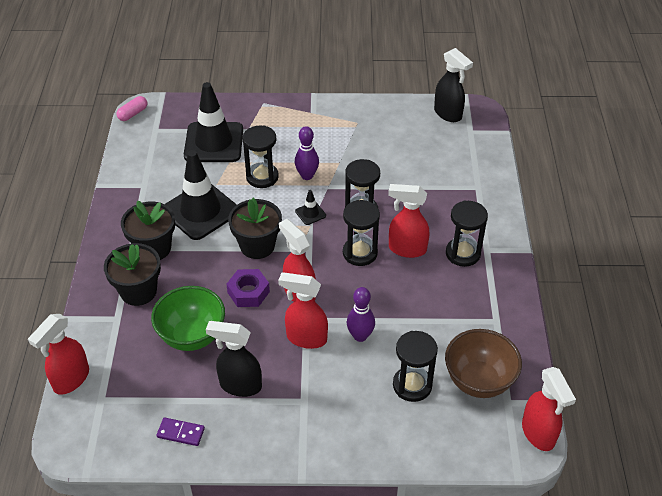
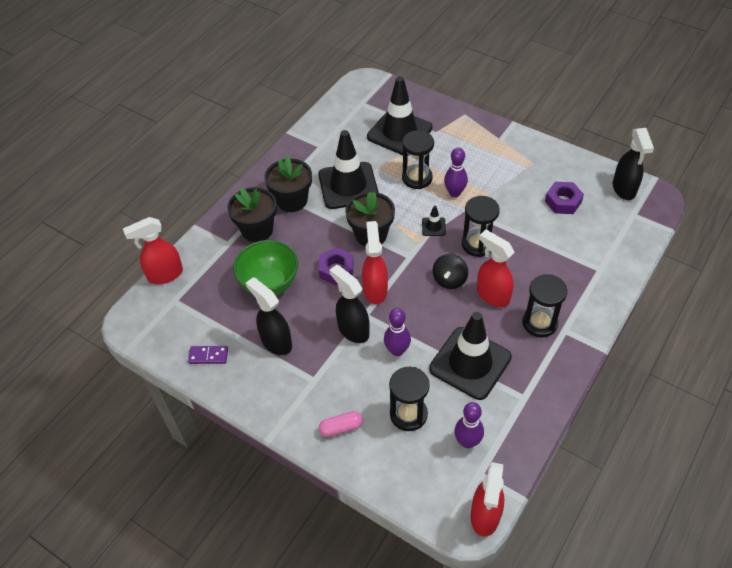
camera: 35 degrees right, 5 degrees up
(133, 114) = (354, 83): pink capsule -> pink capsule (341, 427)
(181, 433) = (208, 356): purple domino -> purple domino turned 45 degrees counterclockwise
(306, 338) = (353, 330): red spray bottle -> black spray bottle
(360, 253) = (449, 280): black hourglass -> black spinning top
(406, 144) = (563, 202): none -> purple nut
(431, 315) = (470, 363): none -> black traffic cone
(478, 381) = (467, 442): brown bowl -> purple bowling pin

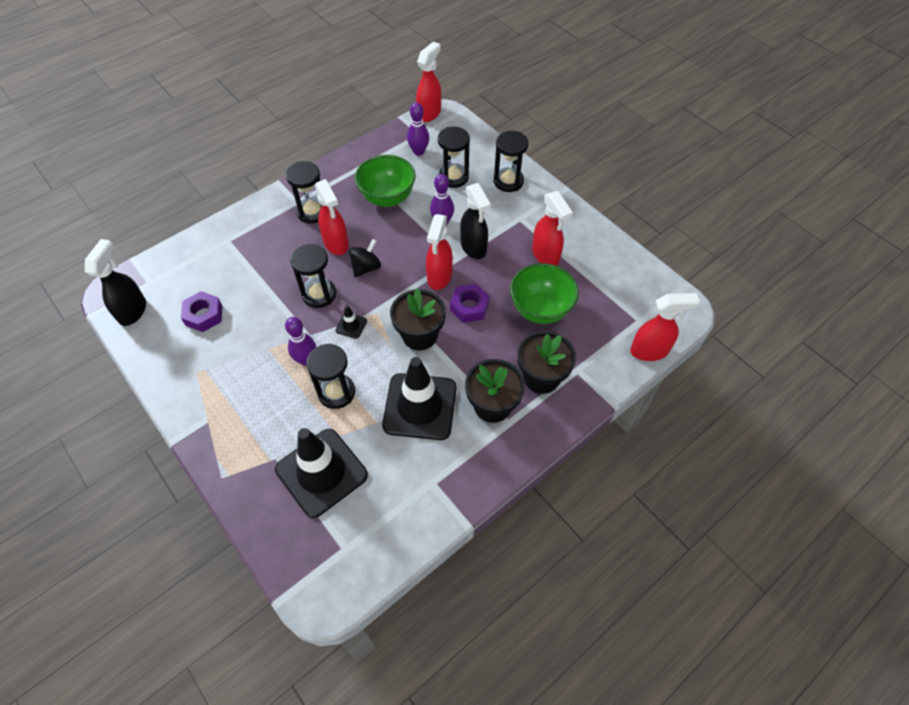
camera: 165 degrees left, 5 degrees up
(208, 356) = (609, 259): purple domino -> none
(276, 342) = (545, 255): black spray bottle -> red spray bottle
(341, 427) = (508, 181): pink capsule -> black hourglass
(470, 363) = (387, 198): black traffic cone -> green bowl

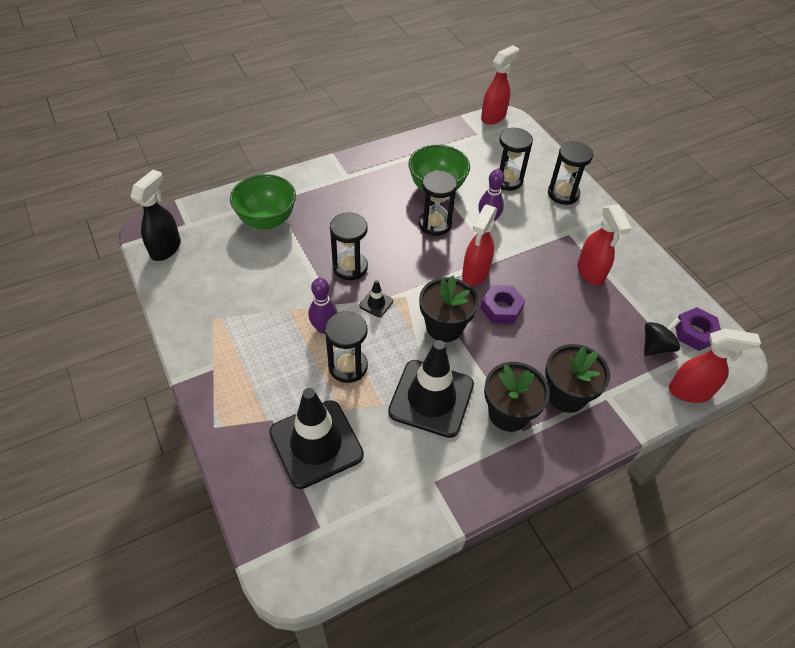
camera: 10 degrees right, 5 degrees down
(204, 315) = (233, 265): purple nut -> purple nut (695, 333)
(312, 212) = (359, 188): black hourglass -> black hourglass (435, 224)
(336, 244) = (377, 222): red spray bottle -> none
(366, 267) = (402, 250): black spinning top -> black spinning top (656, 346)
(419, 152) = (476, 150): purple bowling pin -> none
(473, 247) = (516, 251): black spray bottle -> none
(540, 310) = (576, 326): green bowl -> green bowl (267, 220)

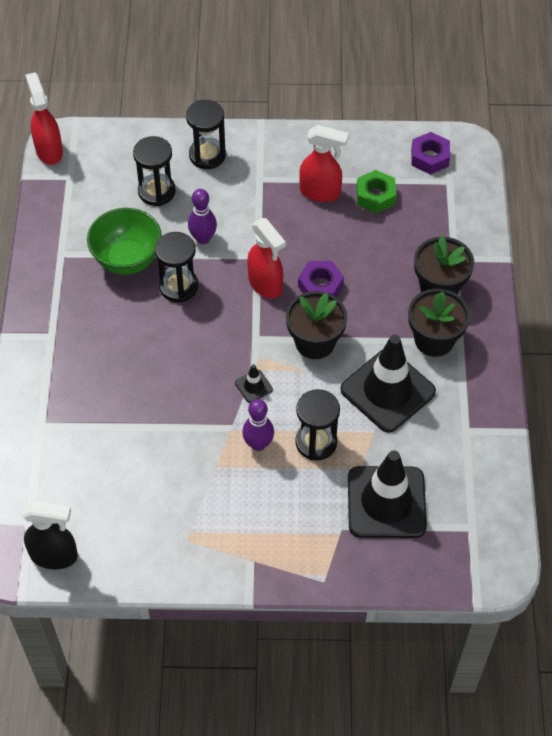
camera: 60 degrees left, 5 degrees up
(166, 248) = (55, 556): black spray bottle -> black spray bottle turned 135 degrees clockwise
(267, 220) = (73, 440): green bowl -> none
(350, 267) = (192, 388): black hourglass -> none
(620, 310) = (375, 196): none -> green nut
(656, 346) = (427, 194): black spinning top -> none
(690, 391) = (483, 198): red spray bottle -> none

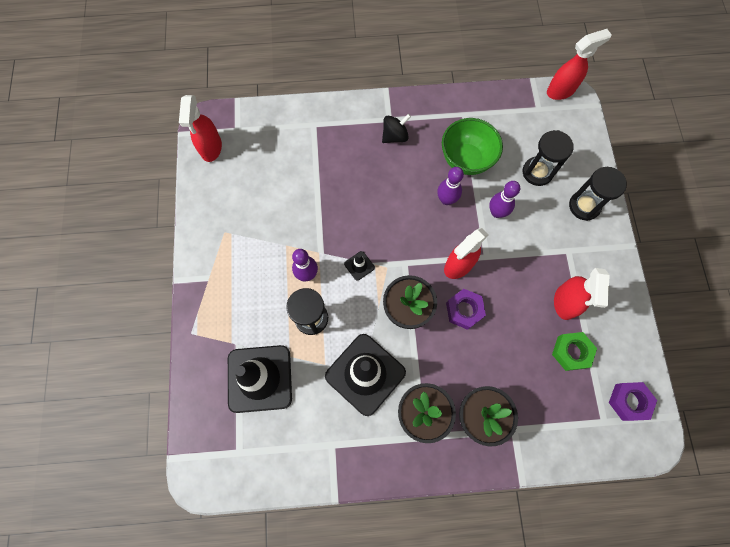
camera: 85 degrees right, 15 degrees up
(55, 556) = (211, 148): black spray bottle -> red spray bottle
(78, 331) = (395, 136): none -> black spinning top
(178, 286) = (446, 200): black hourglass -> purple bowling pin

